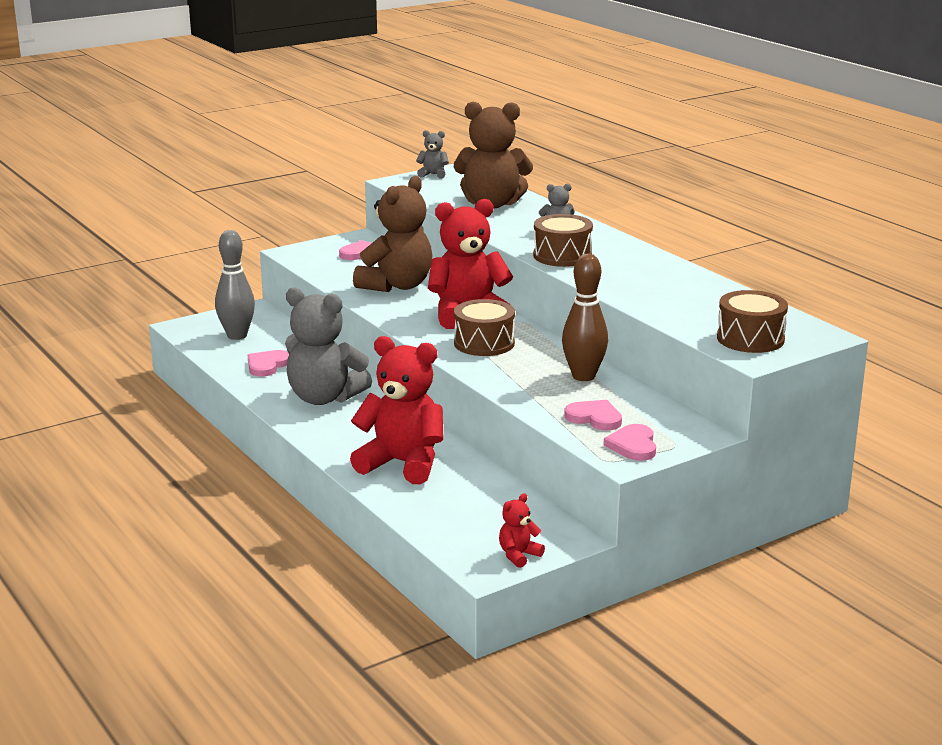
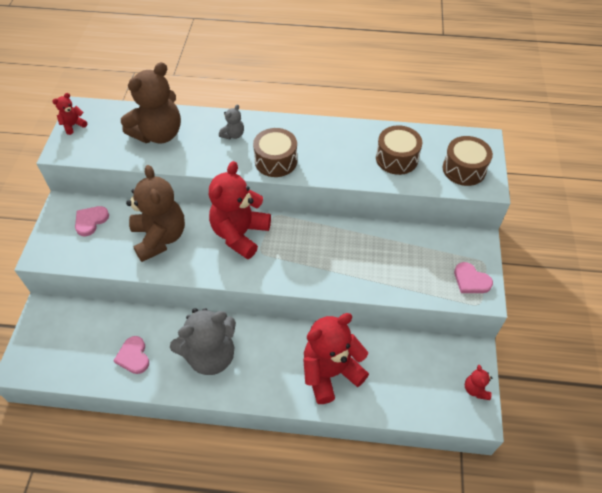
camera: 50 degrees left, 30 degrees up
(237, 336) = (71, 344): grey bowling pin -> none
(433, 174) = (73, 125): grey teddy bear -> red teddy bear
(484, 343) = (286, 254): brown drum -> brown drum (396, 158)
(583, 376) = (372, 241): brown bowling pin -> none
(594, 418) = (425, 273): pink heart -> none

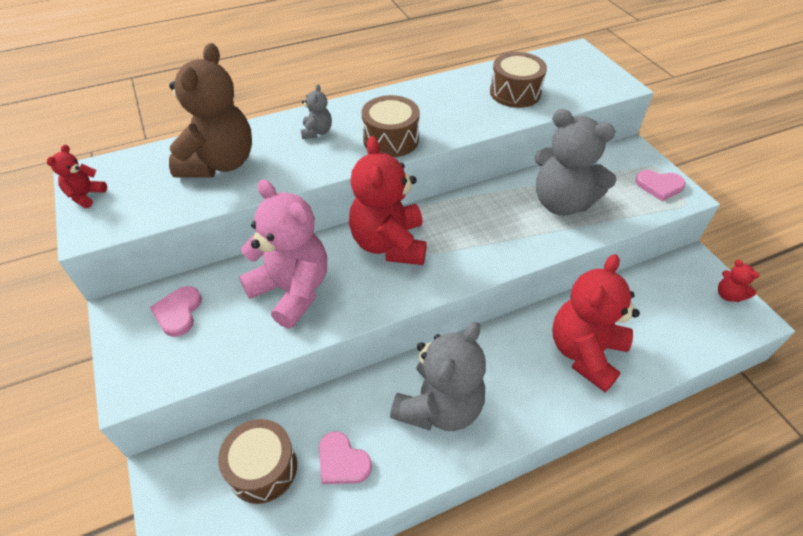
camera: 30 degrees left, 5 degrees down
(160, 238) = (292, 290): brown teddy bear -> pink teddy bear
(382, 259) = (562, 202): none -> grey teddy bear
(464, 169) = (586, 79): brown drum -> brown drum (263, 468)

